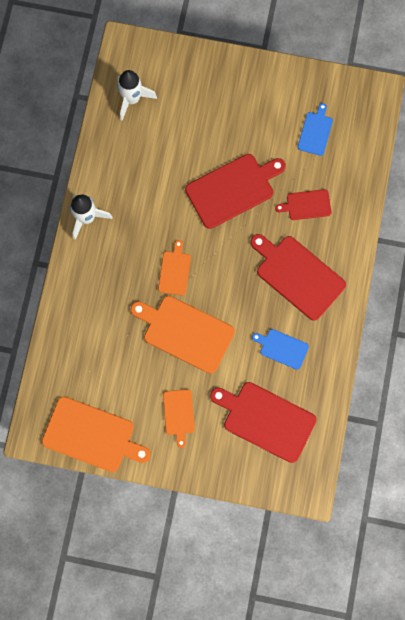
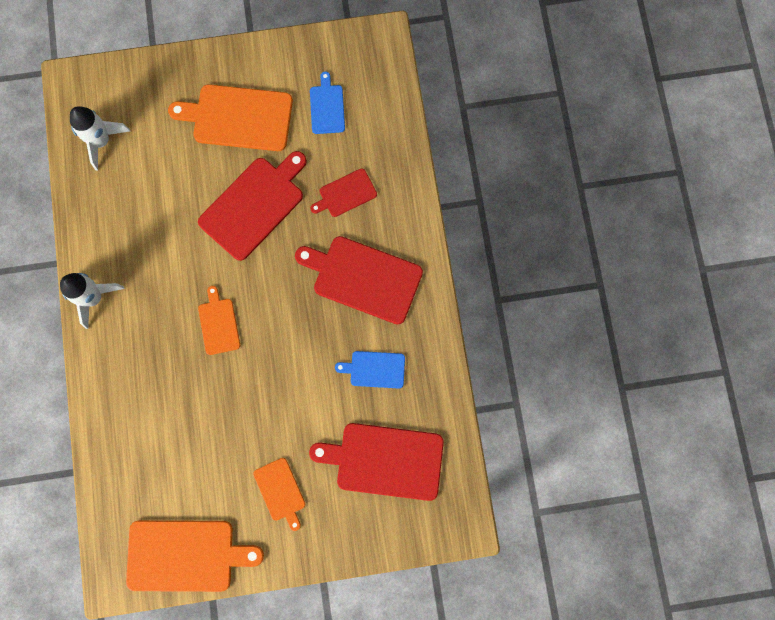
camera: 20 degrees left, 0 degrees up
(185, 332) = (255, 392): orange cutting board -> orange cutting board (238, 118)

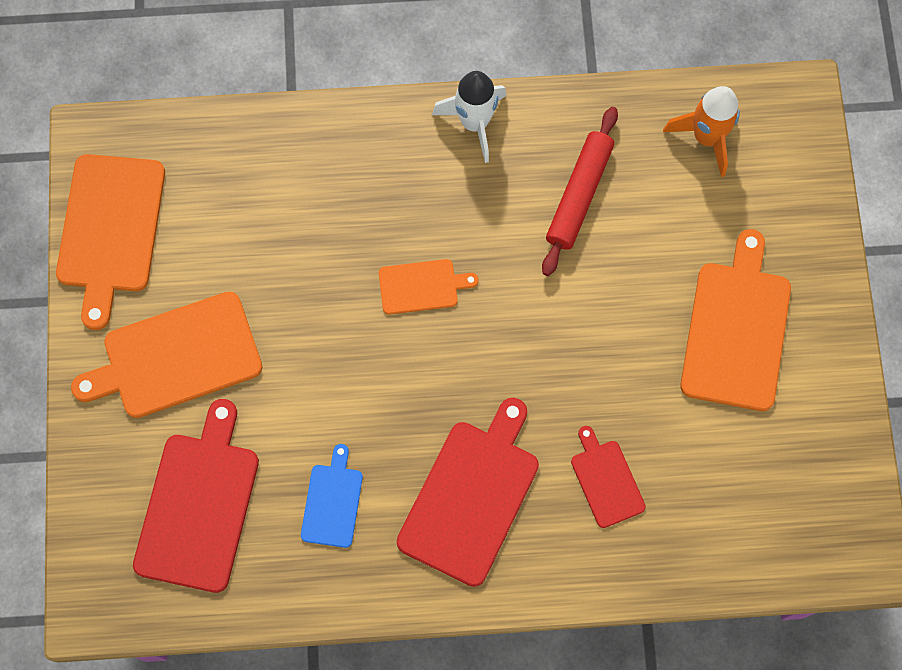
camera: 95 degrees right, 5 degrees down
(101, 141) = (706, 138): white rocket -> orange rocket
(146, 223) = (579, 195): none -> red rolling pin
(254, 205) = (596, 345): red cutting board -> none
(280, 491) = (176, 357): orange cutting board -> orange cutting board, size x1.86
(327, 107) = (749, 462): blue cutting board -> none

